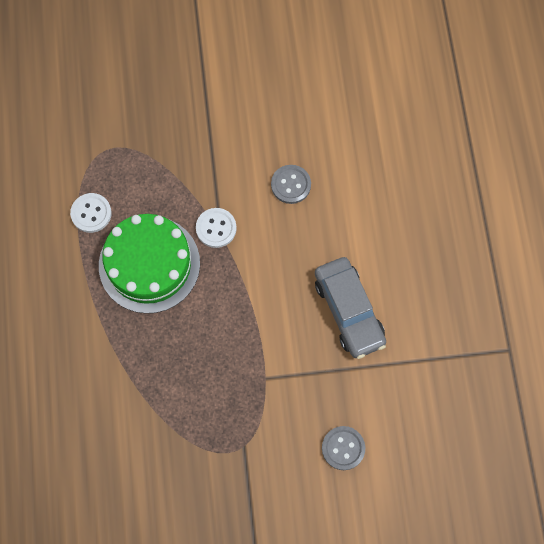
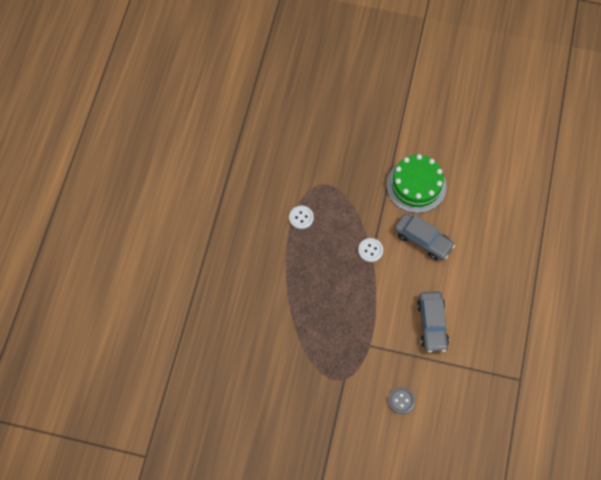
camera: 20 degrees right, 5 degrees down
(149, 264) = (325, 258): green cake -> green cake (416, 185)
(291, 185) = (423, 240): grey button -> grey car

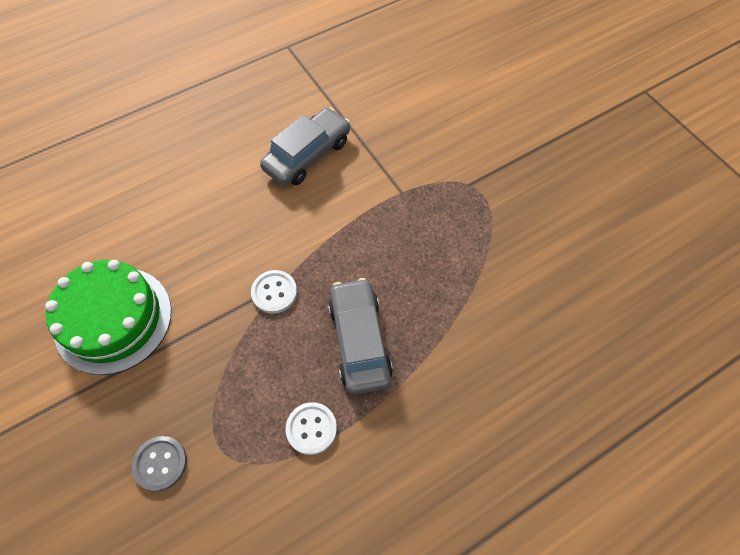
camera: 135 degrees left, 5 degrees down
(401, 401) = (427, 118): grey button -> grey button (160, 463)
(423, 240) = (199, 246): grey car -> grey car (359, 341)

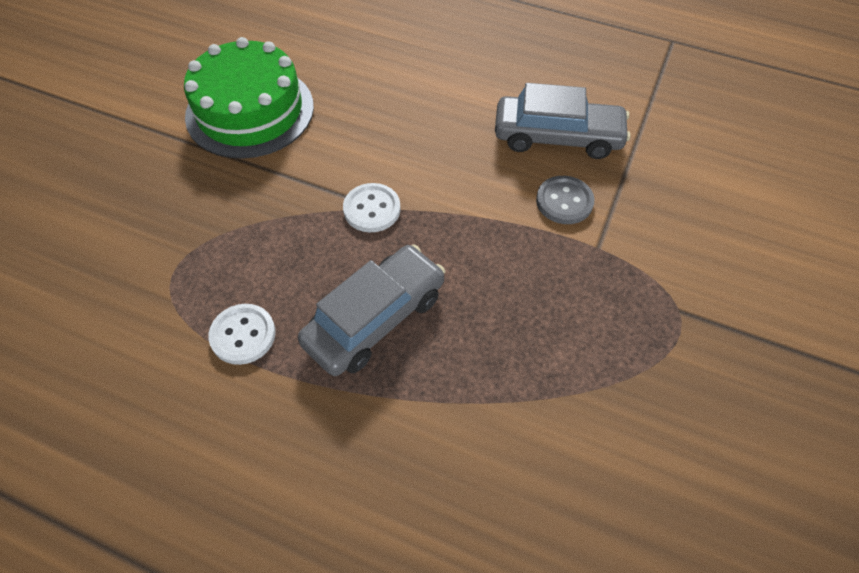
camera: 55 degrees right, 5 degrees down
(160, 463) = (132, 233): grey button -> grey button (564, 201)

